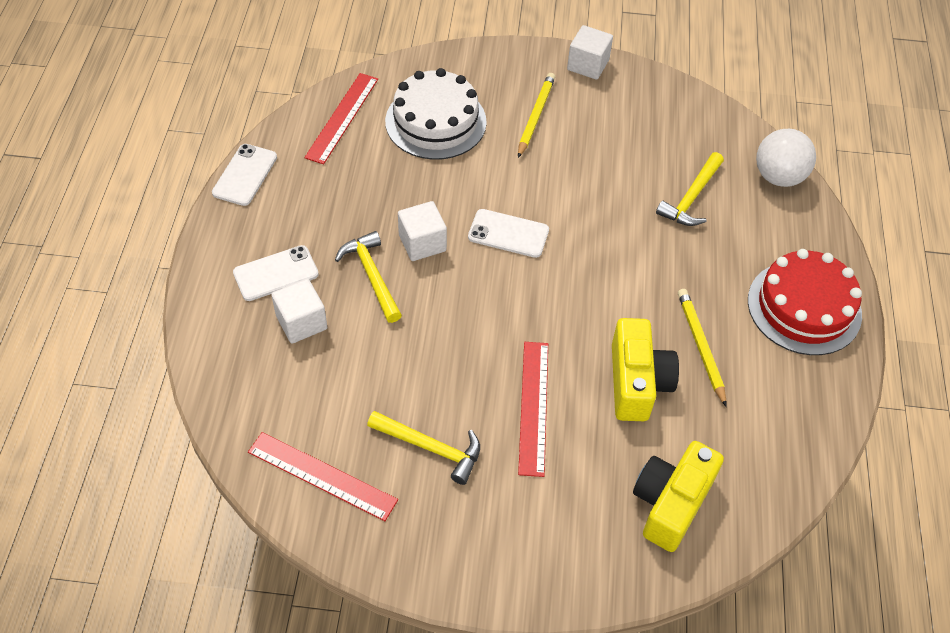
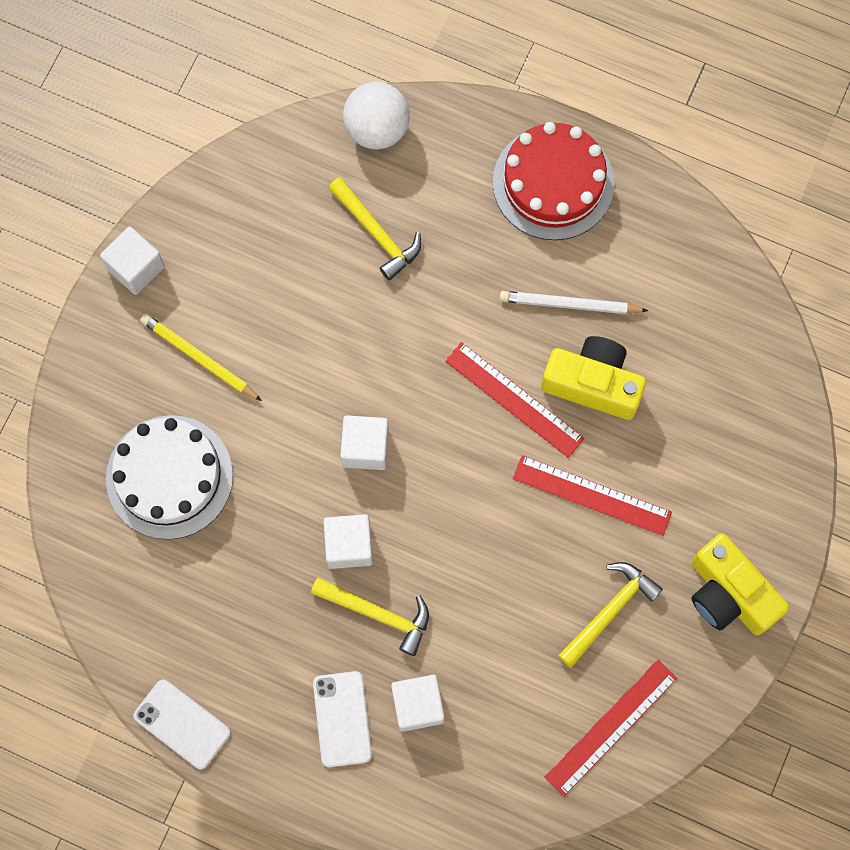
camera: 70 degrees left, 20 degrees up
(342, 117) = (125, 586): red ruler -> red ruler (514, 399)
(372, 276) = (378, 613): yellow hammer -> yellow hammer turned 150 degrees counterclockwise
(508, 234) = (365, 448): white phone -> white cube
(671, 503) = (731, 404): yellow camera -> yellow camera (729, 594)
(700, 346) = (569, 304): yellow pencil -> white pencil

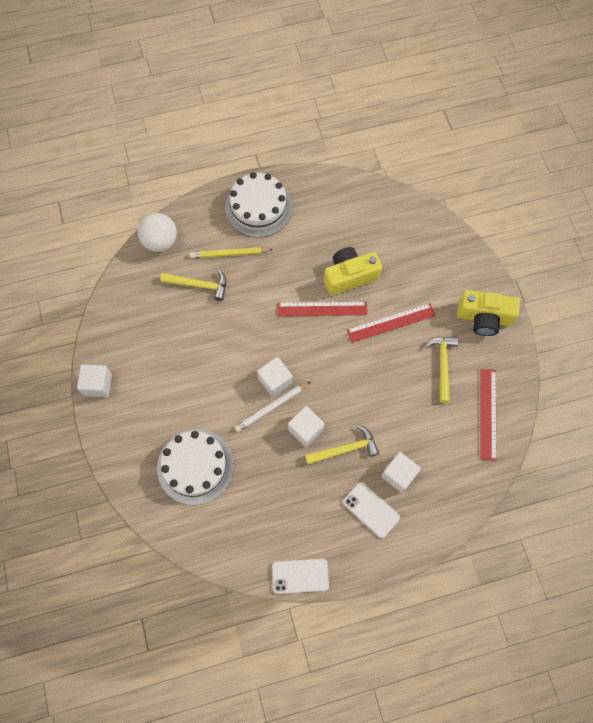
camera: 40 degrees left, 5 degrees down
(199, 358) = (163, 401): yellow pencil -> yellow pencil (229, 254)
(553, 183) = (258, 207): red cake -> white cake
(569, 304) = (310, 252): white pencil -> white pencil (271, 407)

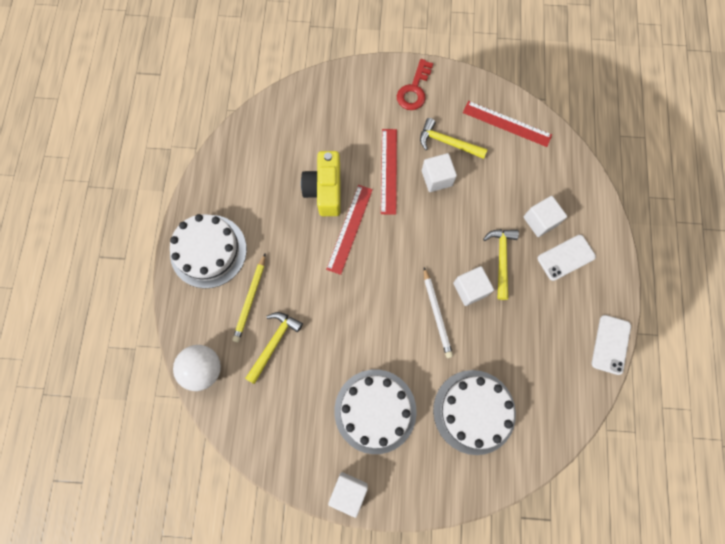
camera: 70 degrees left, 5 degrees up
(169, 383) = (375, 411): none -> white cake
(275, 381) = (410, 301): white cube -> white cube (437, 178)
(484, 318) = (414, 90): yellow camera -> red key

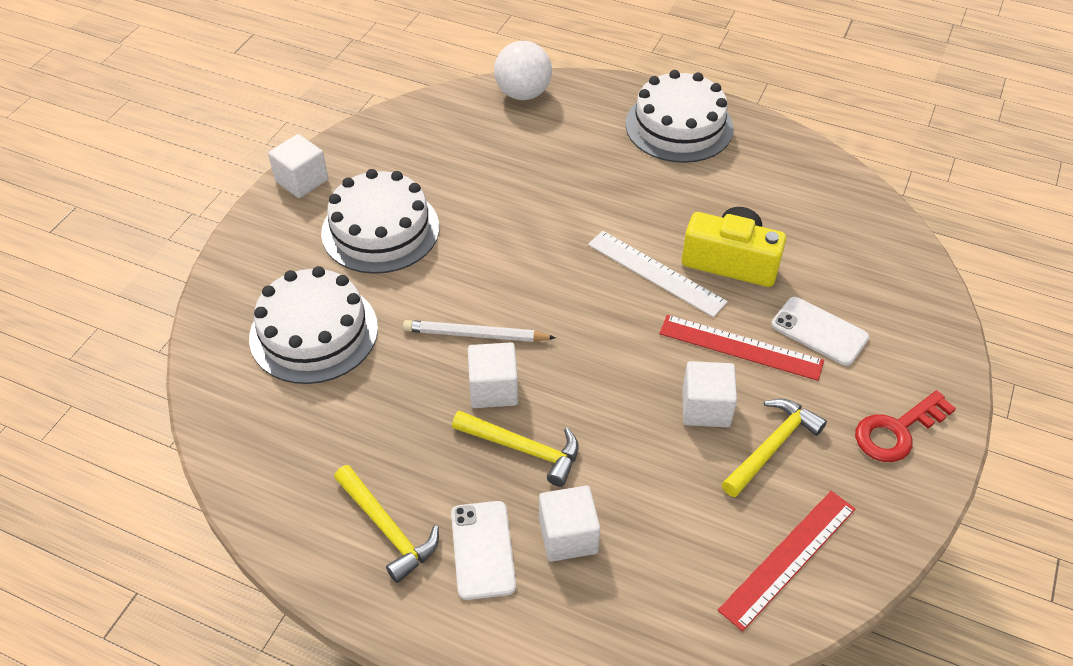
camera: 110 degrees right, 25 degrees down
(250, 299) = (593, 150): yellow pencil -> none
(274, 343) = (523, 158): yellow hammer -> yellow hammer (387, 528)
(349, 228) = (656, 273): red ruler -> white ruler
(414, 90) = (896, 431): red key -> red key turned 75 degrees counterclockwise
(611, 344) = (300, 555): white phone -> white phone (819, 331)

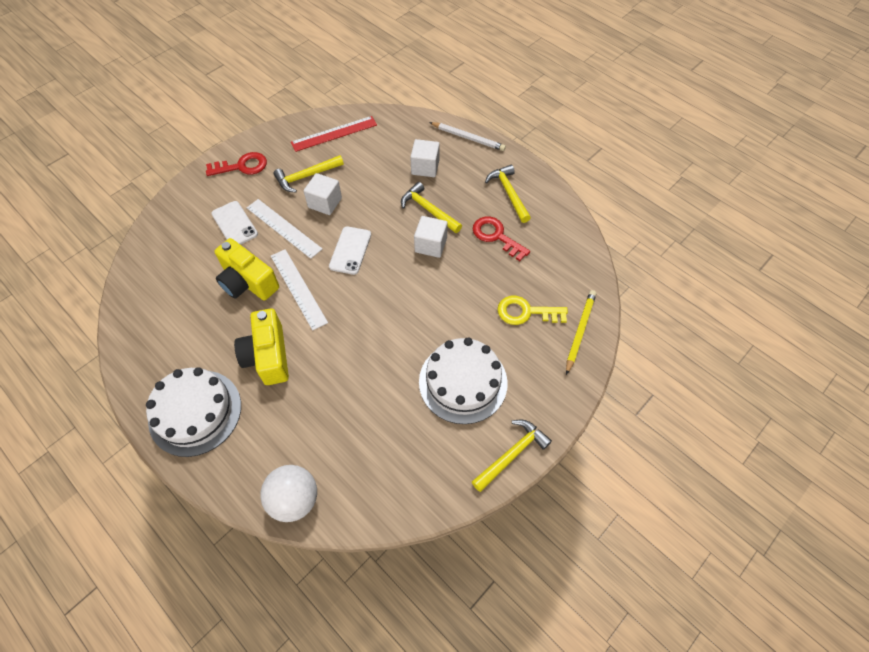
camera: 160 degrees left, 10 degrees up
(229, 329) = (579, 331): none -> yellow pencil
(301, 180) = (512, 454): white cube -> yellow hammer
(314, 332) = (526, 312): white cake -> yellow key
(389, 436) = (496, 236): none -> red key
(475, 335) = (428, 280): white pencil -> white pencil (468, 138)
(482, 550) = (466, 173): white phone -> white phone (350, 250)
(638, 192) = (268, 356): none -> yellow camera
(740, 347) = (283, 228): red ruler -> white ruler

